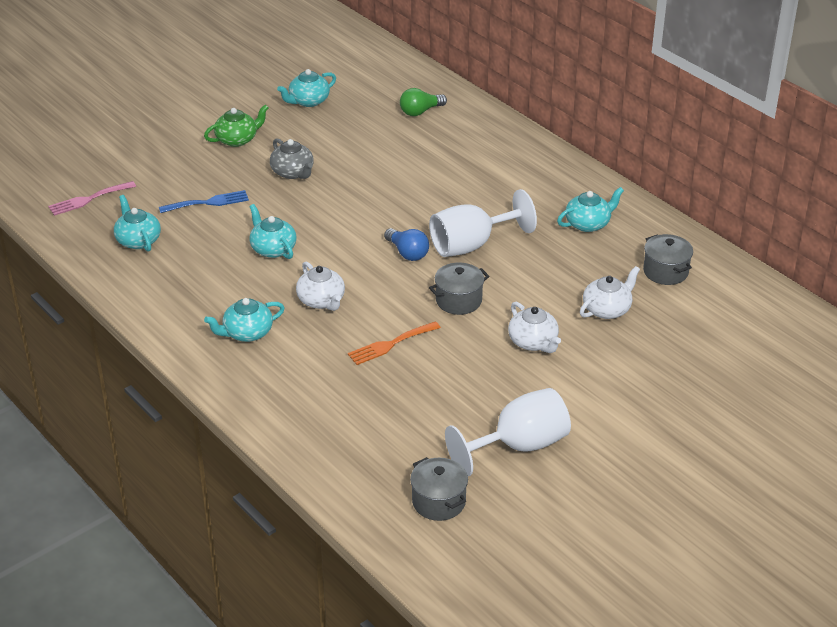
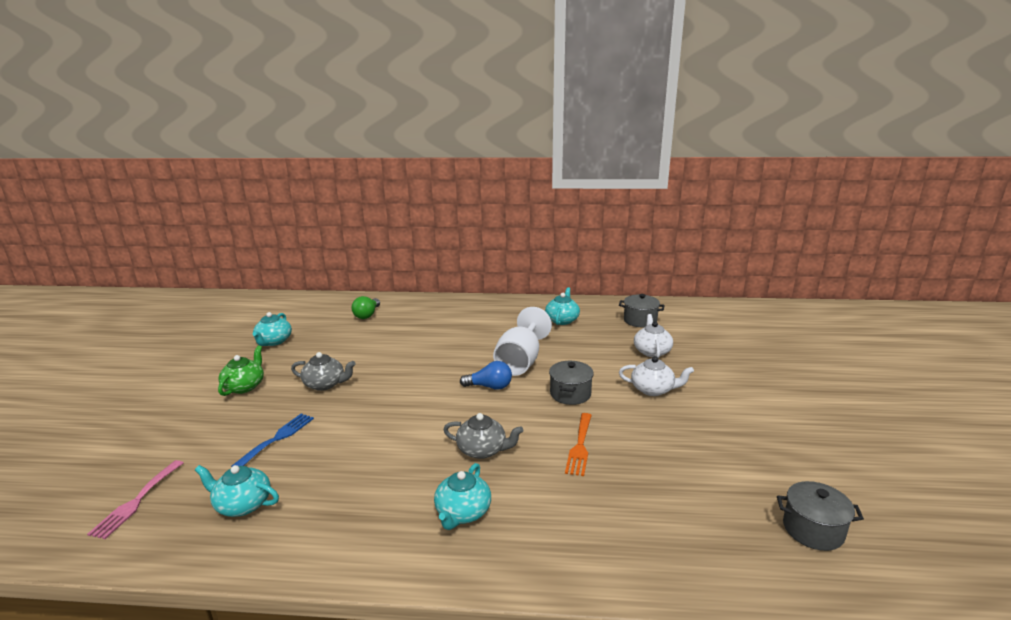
camera: 45 degrees left, 15 degrees down
(273, 249) = (386, 439): turquoise teapot -> none
(321, 301) = (482, 450): white teapot -> grey teapot
(519, 446) = (768, 452): white goblet -> none

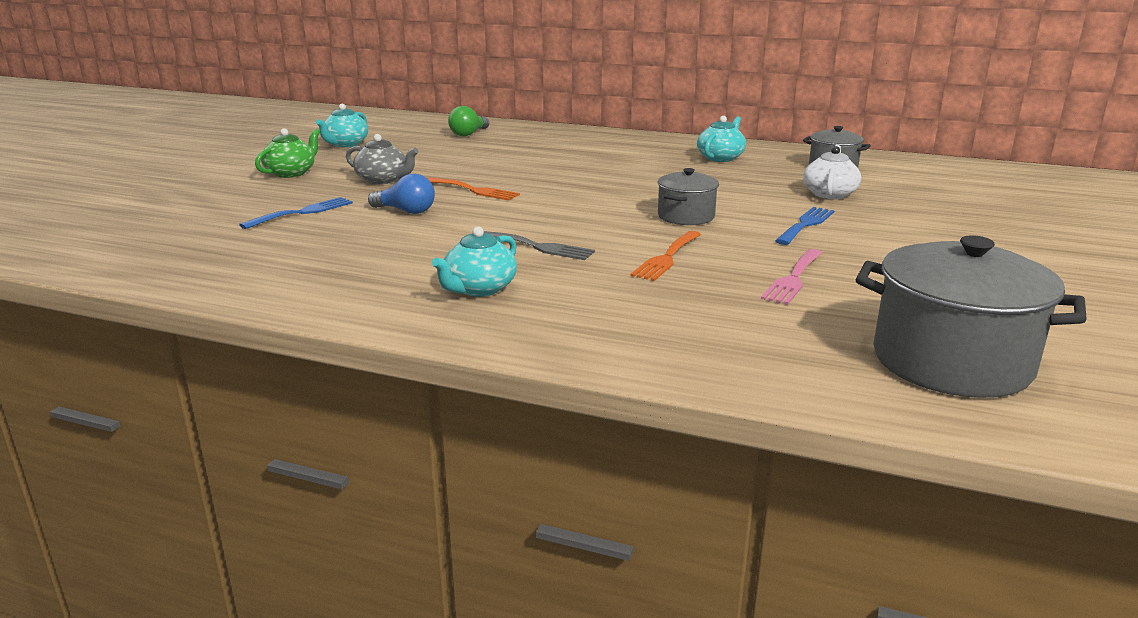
camera: 15 degrees right, 0 degrees up
(136, 502) = (128, 238): pink fork -> pink fork (793, 279)
(242, 504) = (235, 253): turquoise teapot -> none
(403, 386) = (474, 190): none -> orange fork
(482, 450) = (538, 247): grey teapot -> grey fork
(490, 387) = (583, 201): blue light bulb -> blue light bulb (406, 211)
(521, 361) = (638, 185): white goblet -> none
(653, 389) = (806, 224): white teapot -> blue fork
(813, 530) = (951, 362): grey pot -> grey pot, size x1.81

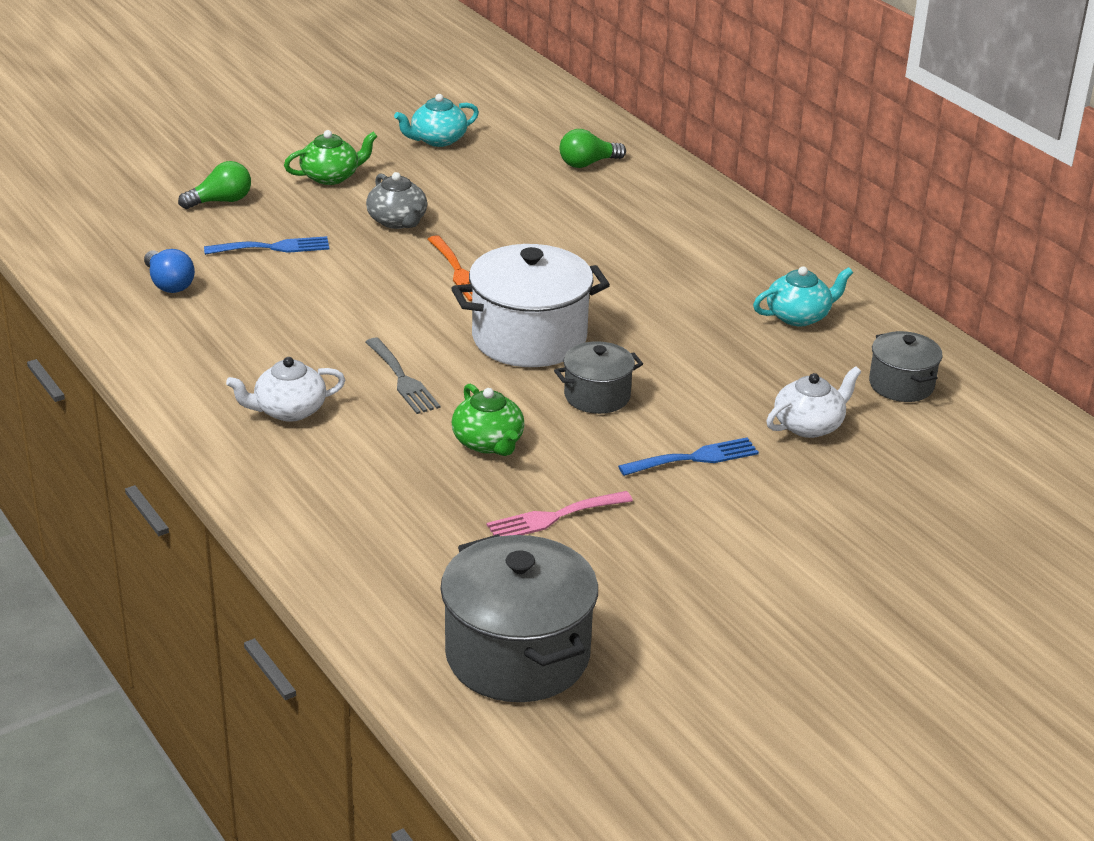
camera: 35 degrees right, 10 degrees up
(214, 202) = (221, 201): none -> green light bulb
(406, 211) = (358, 281): blue light bulb -> blue light bulb (169, 284)
(479, 289) = (289, 410): turquoise teapot -> white teapot
(585, 205) = (529, 338): none -> white pot
(666, 258) = (488, 443): orange fork -> green teapot

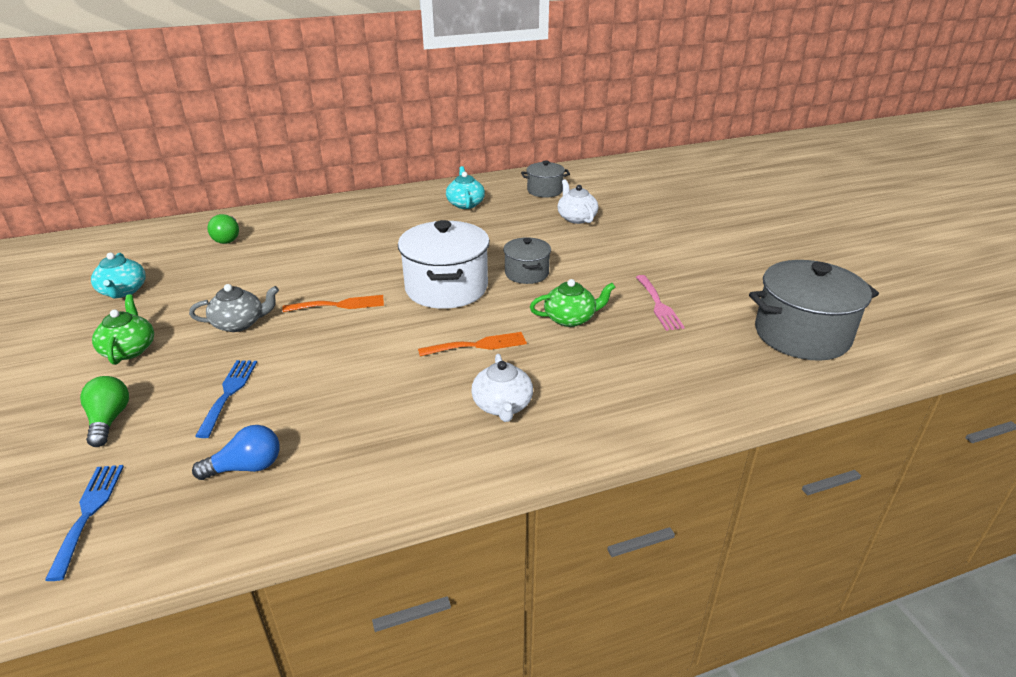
camera: 75 degrees left, 0 degrees up
(402, 379) = (478, 345): grey fork -> orange fork
(695, 458) = (601, 253): blue fork -> blue fork (88, 513)

